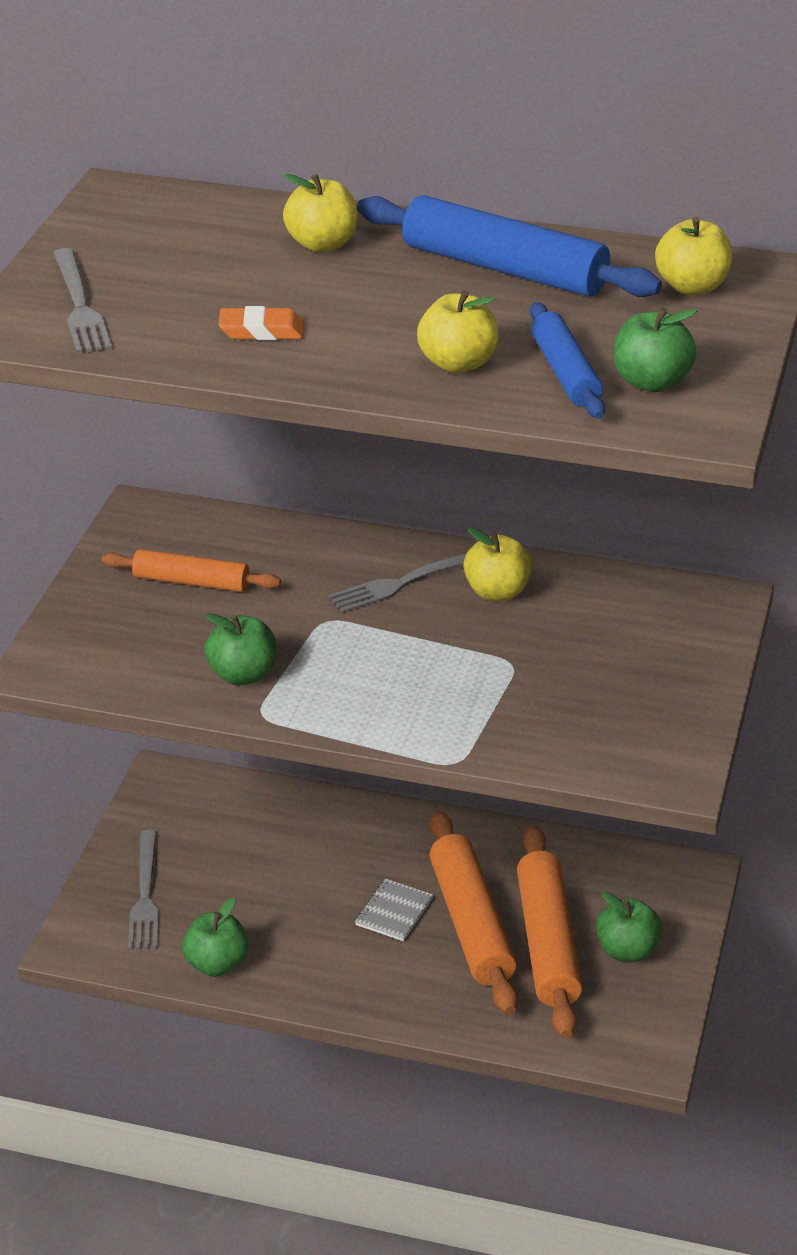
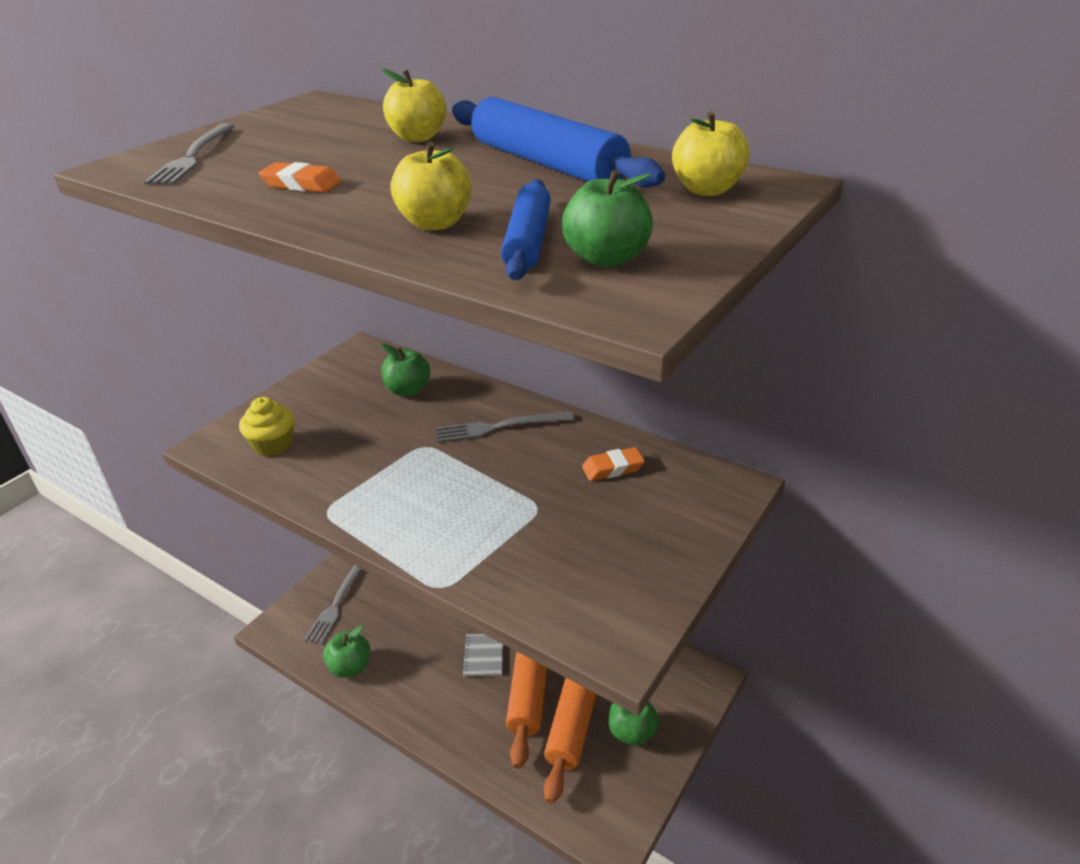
camera: 20 degrees right, 0 degrees up
(126, 653) = (273, 444): none -> yellow cupcake
(191, 582) = (354, 402): orange rolling pin -> none
(242, 675) = (336, 476): green apple -> green apple (408, 390)
(394, 912) = (483, 656): grey notebook -> grey notebook turned 45 degrees counterclockwise
(497, 592) = (559, 447): yellow apple -> none
(574, 605) = (613, 468): none -> orange eraser

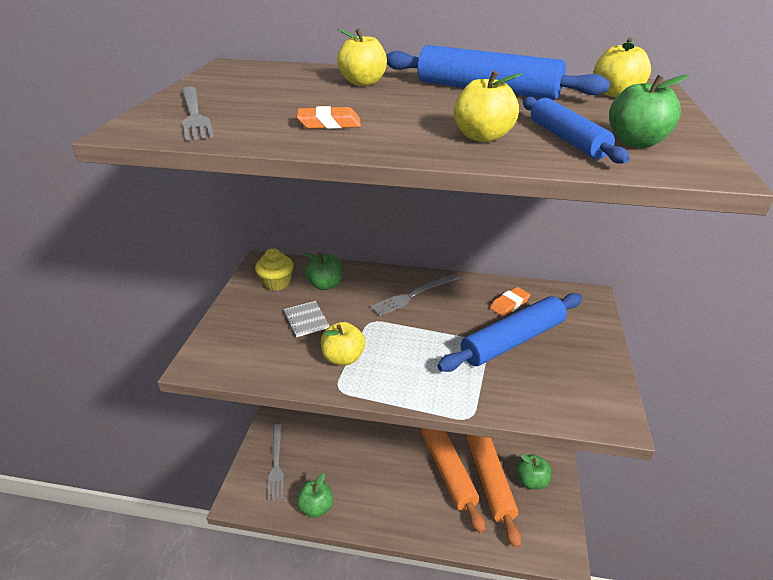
camera: 25 degrees left, 0 degrees up
(273, 444) = (252, 350): yellow cupcake -> yellow cupcake (276, 282)
(359, 479) = (343, 358): none -> yellow apple
(483, 656) = (406, 465): grey notebook -> grey notebook (306, 320)
(575, 514) = (513, 340): none -> blue rolling pin

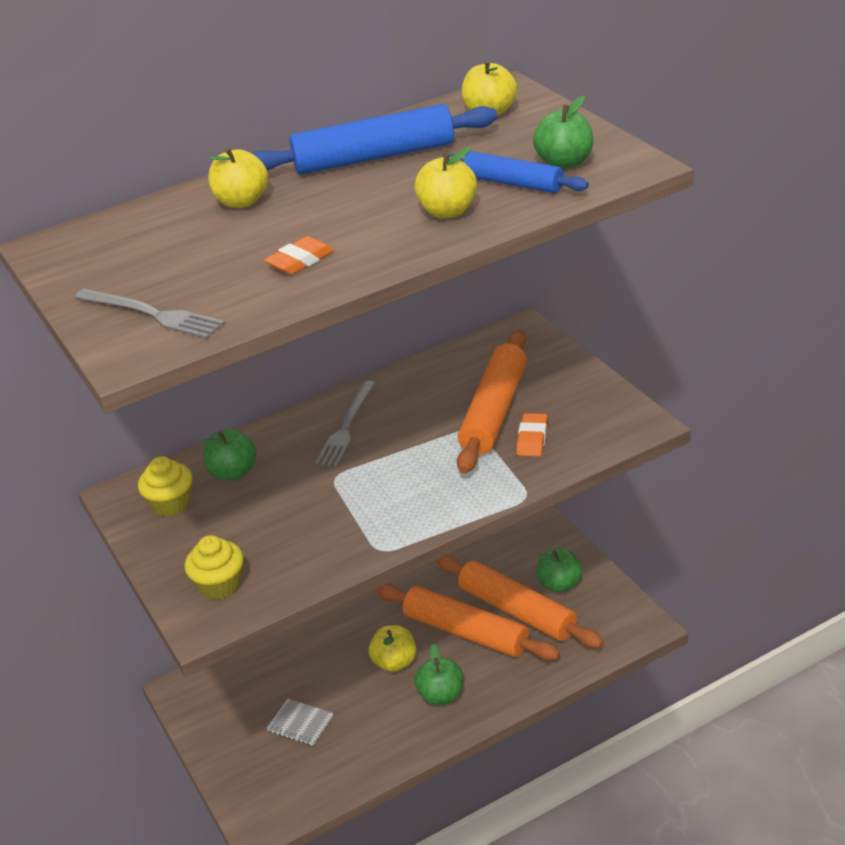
camera: 35 degrees left, 0 degrees up
(235, 346) = (220, 585): none -> yellow cupcake
(276, 463) = (263, 761): grey fork -> none
(306, 320) = (262, 517): grey notebook -> grey notebook (300, 723)
(316, 507) = (360, 764): green apple -> green apple (441, 695)
(343, 358) = (350, 524): yellow apple -> yellow apple (395, 662)
(509, 304) = (455, 380): orange eraser -> orange eraser (532, 439)
(513, 340) = (494, 412): blue rolling pin -> orange rolling pin

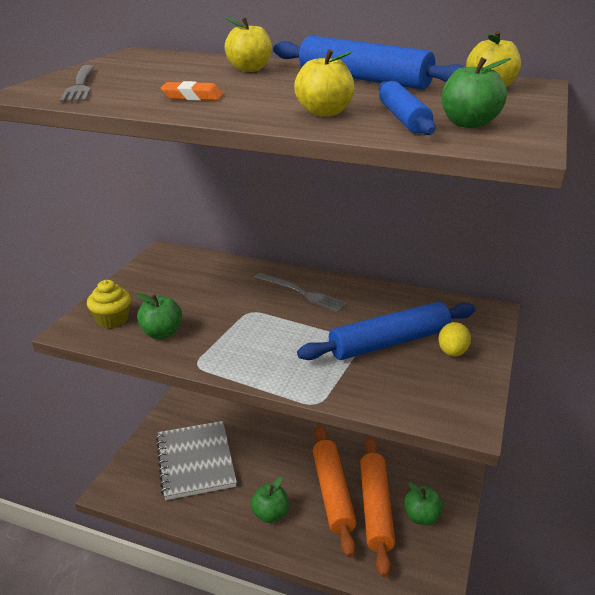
camera: 45 degrees right, 5 degrees down
(171, 503) = (170, 270): yellow cupcake -> none
(233, 473) = (217, 276): green apple -> green apple (162, 333)
(300, 723) = (195, 461): grey notebook -> grey notebook, size x2.34
(346, 427) = (302, 293): grey fork -> grey fork turned 120 degrees counterclockwise
(395, 662) = (277, 474): yellow apple -> none
(494, 412) = (389, 342): orange rolling pin -> blue rolling pin
(532, 439) = (382, 374): orange eraser -> none
(551, 383) = (452, 352): none -> yellow egg

